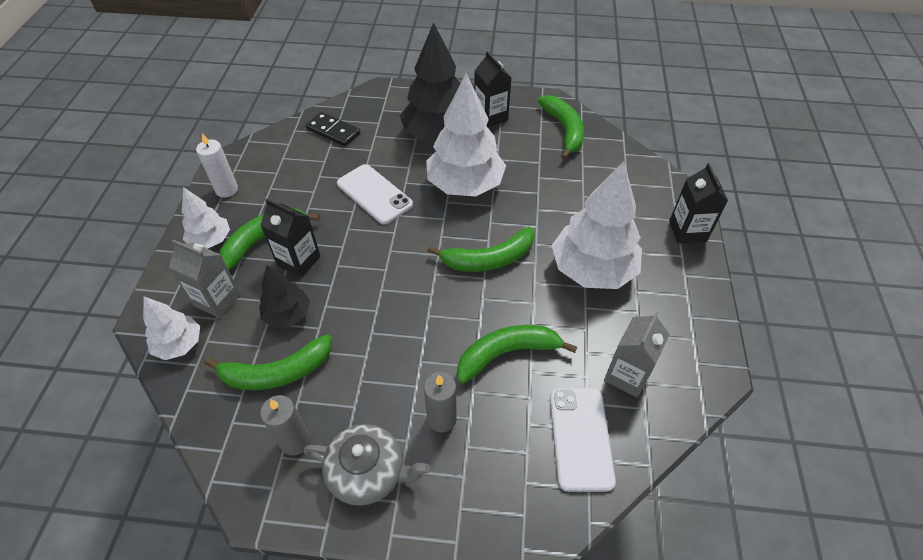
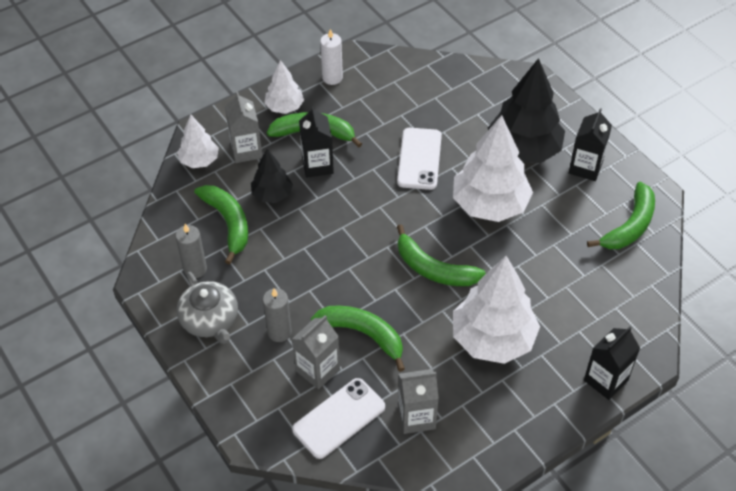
camera: 50 degrees right, 0 degrees up
(277, 372) = (228, 223): green banana -> green banana turned 150 degrees counterclockwise
(333, 131) = (452, 87): black domino -> none
(513, 417) = (317, 370): none -> grey carton

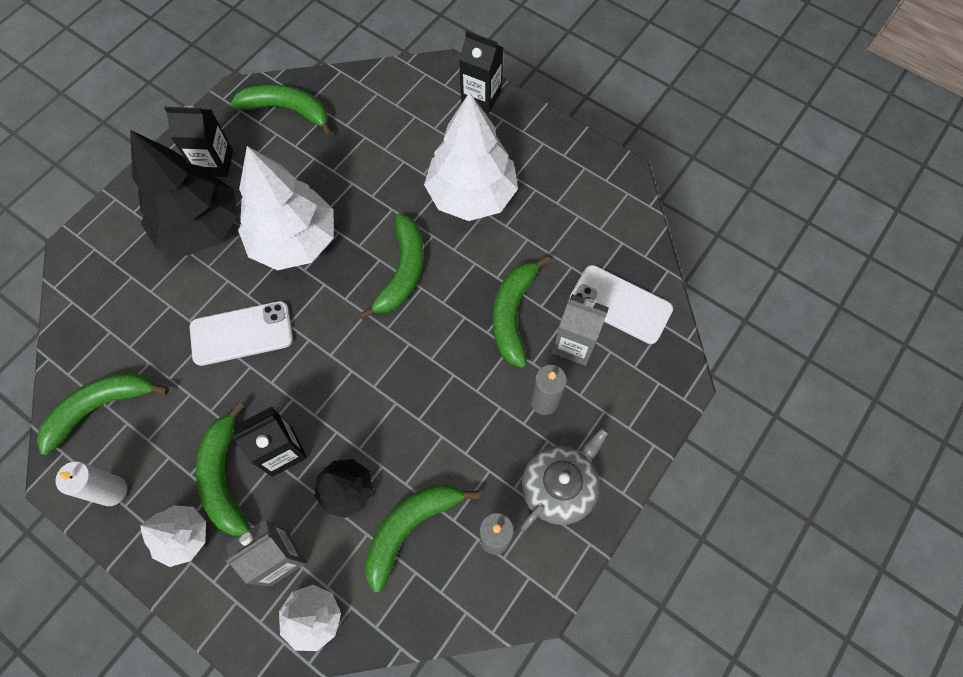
camera: 110 degrees left, 15 degrees up
(394, 78) = (100, 407): none -> green banana
(416, 417) = (587, 236): grey carton -> none

